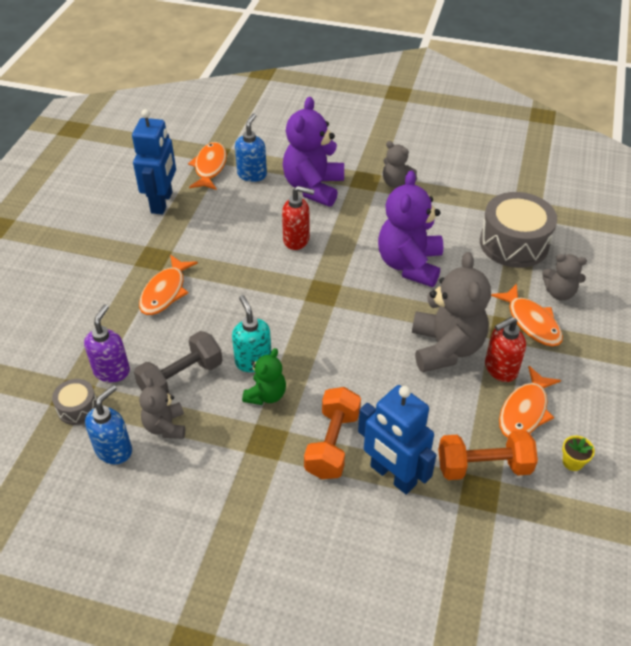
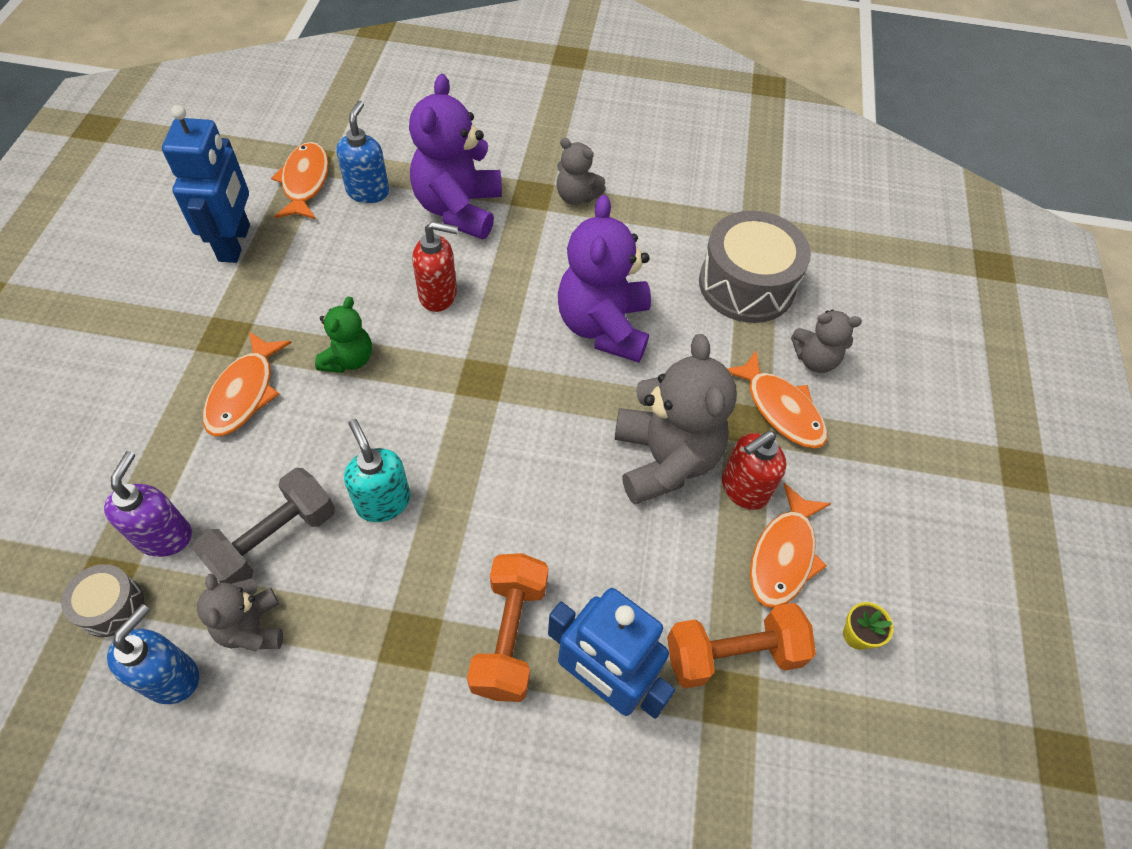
camera: 10 degrees left, 10 degrees up
(266, 395) = (405, 559): green teddy bear -> green teddy bear (348, 359)

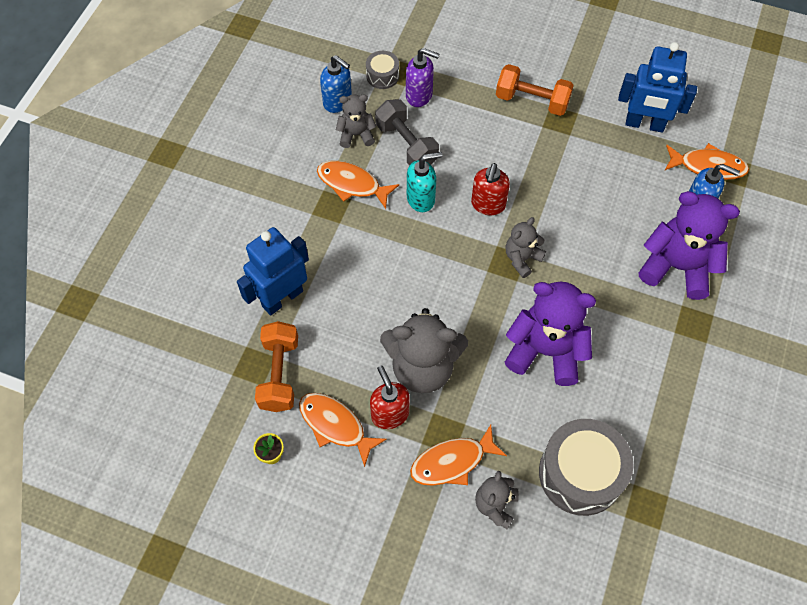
camera: 105 degrees right, 5 degrees up
(244, 393) = (513, 130): orange fish -> orange fish (352, 184)
(348, 359) = (533, 186): green teddy bear -> none
(438, 295) = (586, 244): red soap dispenser -> red soap dispenser (488, 205)
(509, 635) = (321, 255): orange dumbbell -> orange dumbbell (532, 101)
(576, 196) = (691, 358): grey teddy bear -> grey teddy bear (522, 259)

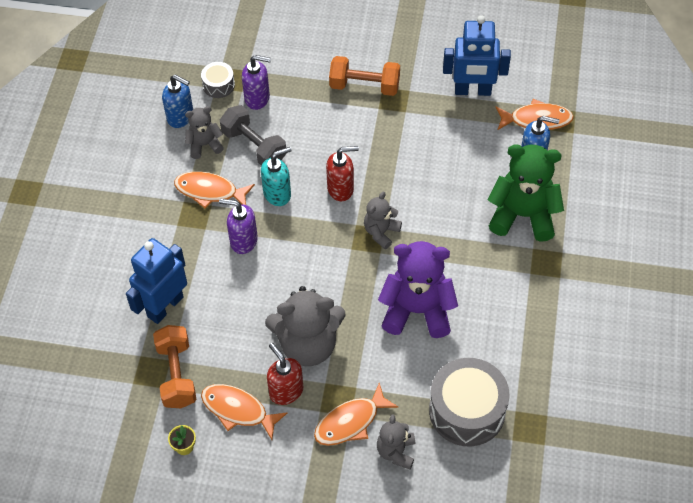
camera: 10 degrees left, 5 degrees down
(376, 242) = (243, 241): none -> purple soap dispenser
(488, 205) = (341, 189): red soap dispenser -> red soap dispenser turned 105 degrees counterclockwise
(677, 267) = (523, 215): purple teddy bear -> green teddy bear

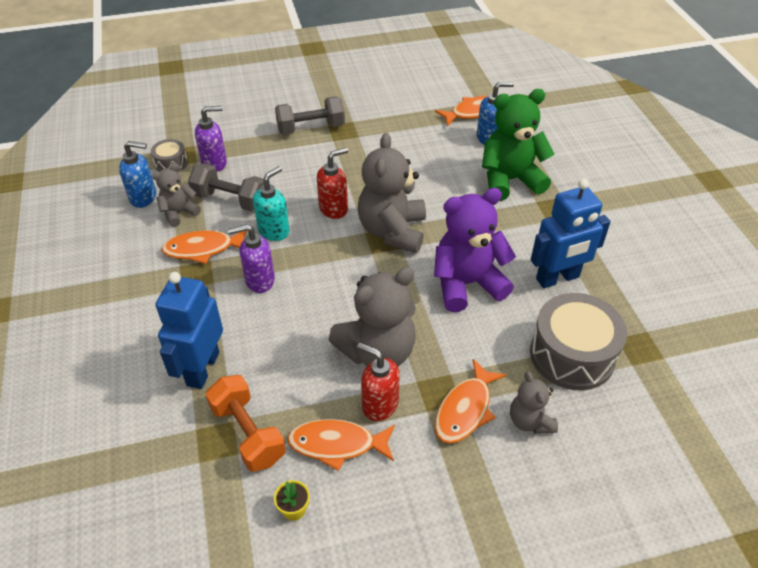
camera: 25 degrees left, 10 degrees down
(364, 86) = (311, 128): orange dumbbell -> grey dumbbell
(381, 232) = (392, 231): grey teddy bear -> grey teddy bear, size x1.86
(472, 91) = (407, 107): blue robot -> blue robot (557, 278)

